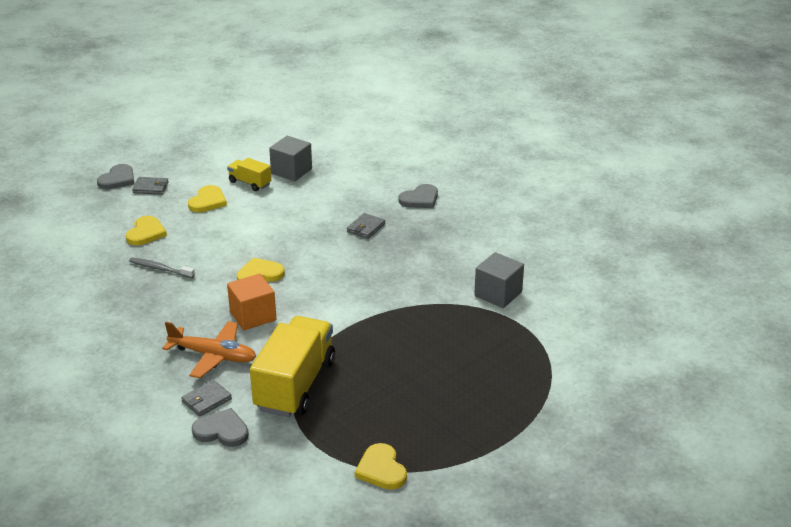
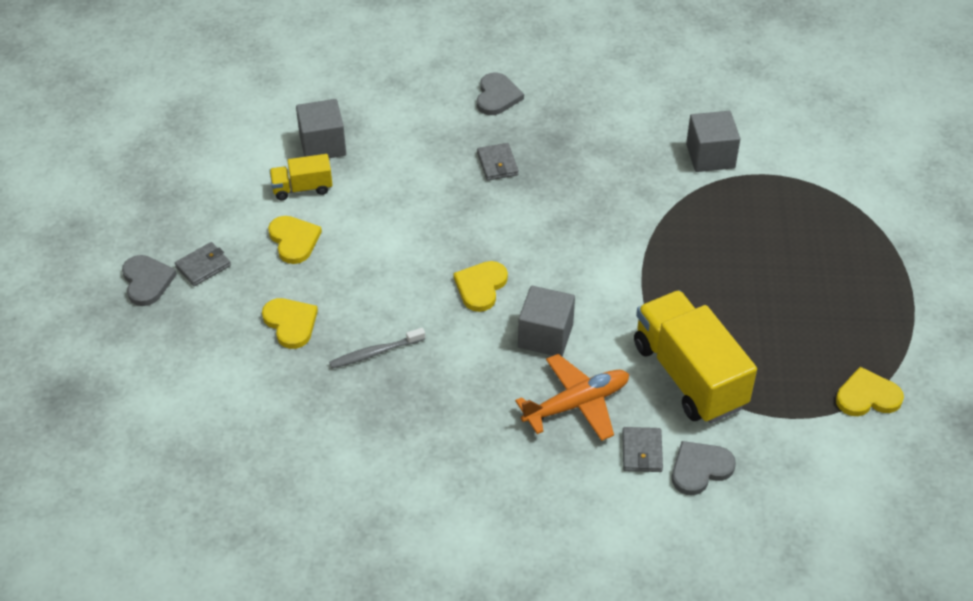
camera: 45 degrees left, 15 degrees up
(253, 316) = (545, 336): orange cube -> grey cube
(381, 469) = (867, 396): yellow heart -> yellow heart turned 150 degrees clockwise

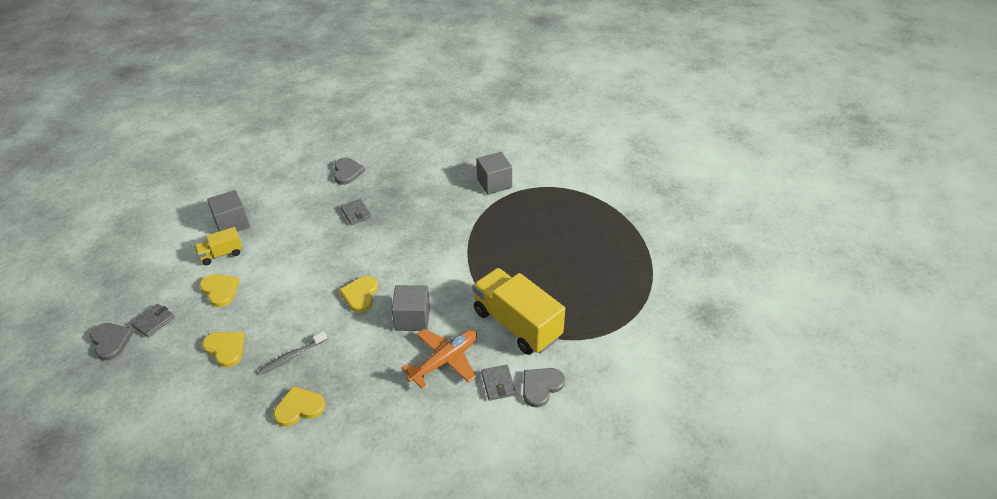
camera: 15 degrees left, 5 degrees down
(867, 396) = (637, 312): yellow heart -> yellow heart (299, 408)

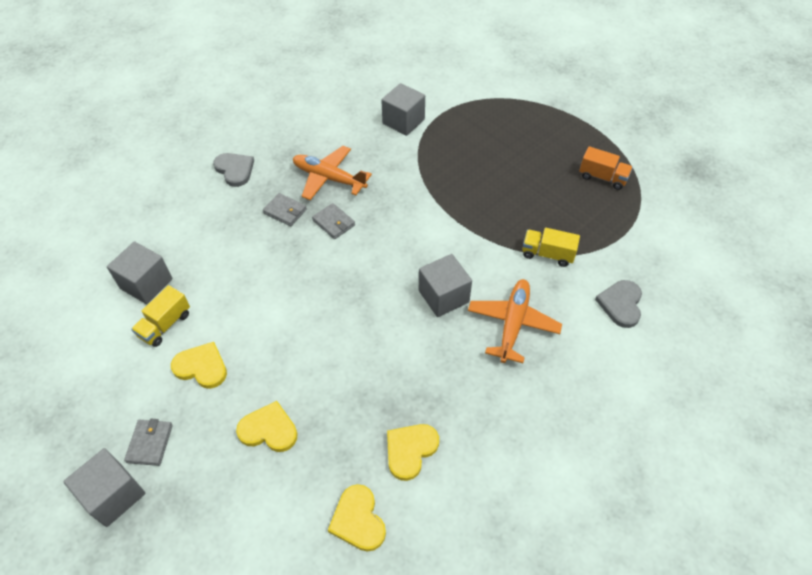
camera: 30 degrees left, 10 degrees up
(111, 341) = (114, 495): grey heart -> grey cube
(292, 356) = (353, 399): grey toothbrush -> none
(360, 295) = (368, 297): yellow heart -> yellow heart (358, 520)
(405, 203) = (329, 178): none -> orange plane
(498, 384) = (581, 321): grey wallet -> grey wallet (334, 223)
(517, 324) = (547, 254): yellow truck -> yellow truck, size x0.49
(616, 287) = (602, 177): none -> orange truck

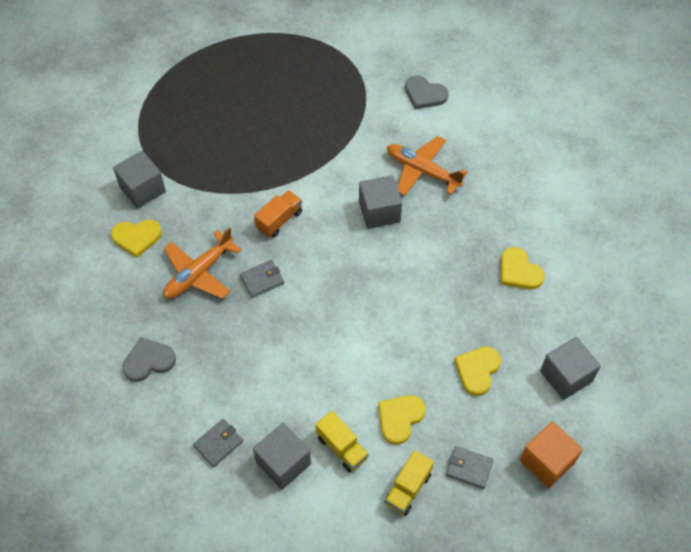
camera: 75 degrees left, 5 degrees up
(114, 495) = (512, 500): grey cube -> grey cube (566, 376)
(163, 526) = (547, 461): none -> orange cube
(285, 211) = (230, 321): grey wallet -> grey wallet (218, 444)
(358, 520) = (568, 319): yellow heart -> yellow heart (136, 237)
(547, 254) = (358, 125): yellow truck -> yellow truck (408, 488)
(602, 177) = (286, 57): orange truck -> orange truck (279, 220)

